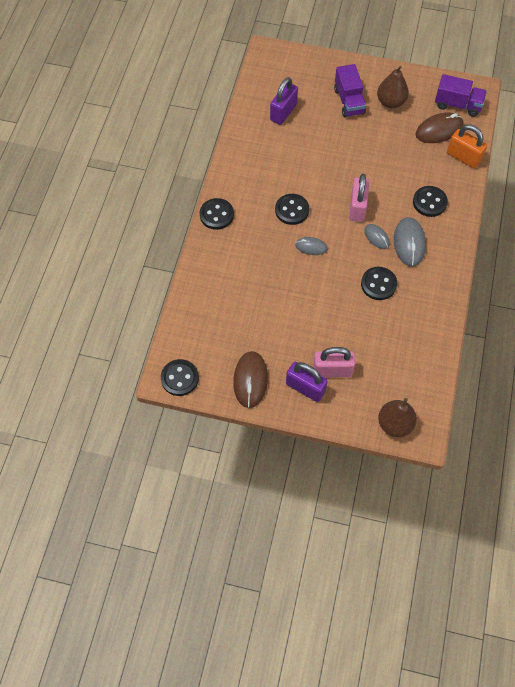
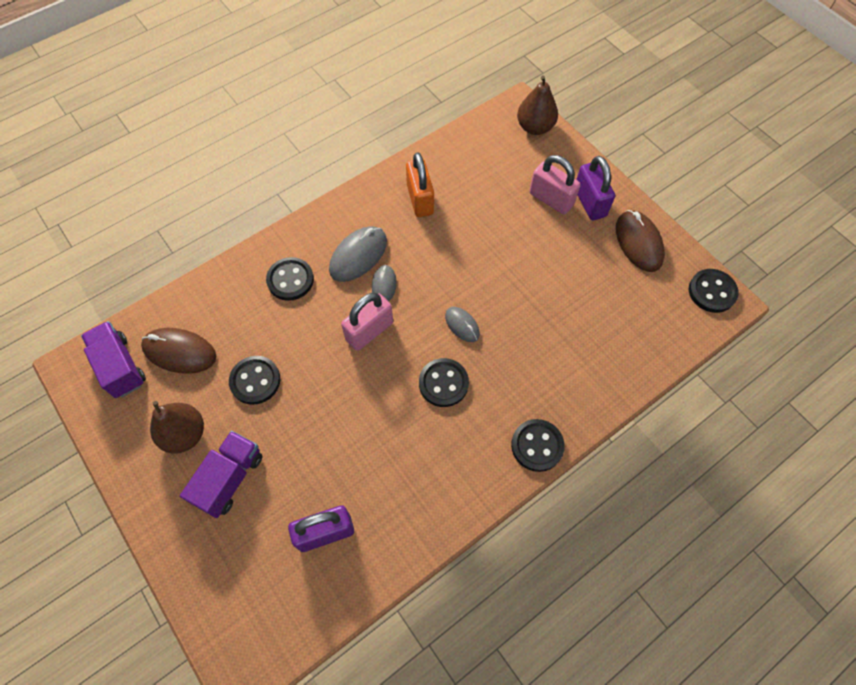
camera: 140 degrees left, 0 degrees up
(250, 380) = (638, 243): brown mouse -> brown mouse turned 60 degrees counterclockwise
(378, 284) = (431, 240): black button -> black button (255, 381)
(463, 157) = (197, 300): orange padlock -> orange padlock (420, 199)

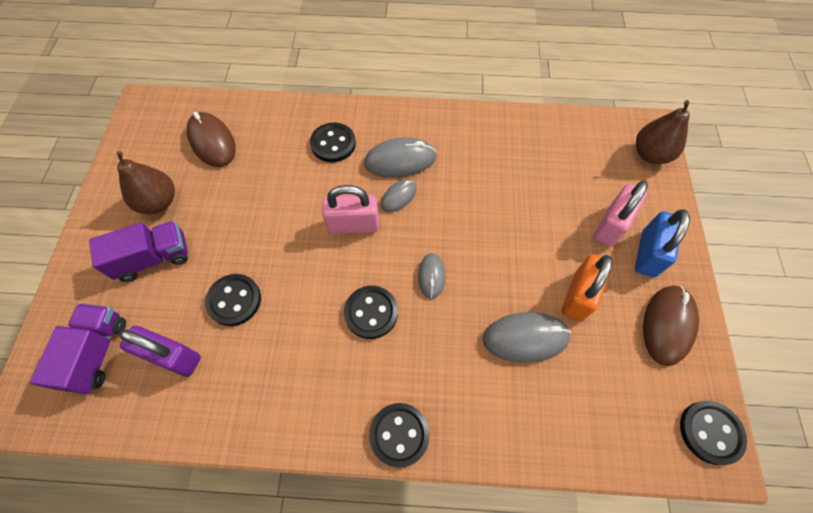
camera: 40 degrees right, 0 degrees up
(120, 367) = (168, 124): purple truck -> purple truck (97, 353)
(255, 381) = (239, 200): black button -> black button (234, 300)
(420, 199) = (490, 149): orange padlock -> orange padlock (578, 296)
(551, 199) = (610, 226): pink padlock -> pink padlock turned 45 degrees clockwise
(561, 318) = (525, 338): none -> grey mouse
(589, 202) = (648, 254): purple padlock -> blue padlock

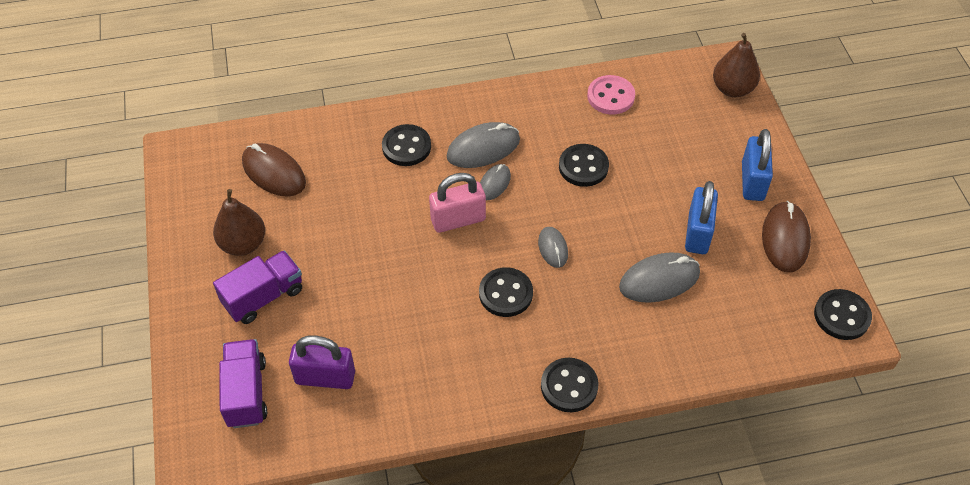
camera: 15 degrees left, 10 degrees down
(234, 300) = (365, 315): black button -> black button (583, 167)
(532, 137) = (610, 96): none -> pink button
(578, 296) = (697, 233): orange padlock -> blue padlock
(610, 226) = (711, 164): pink padlock -> none

